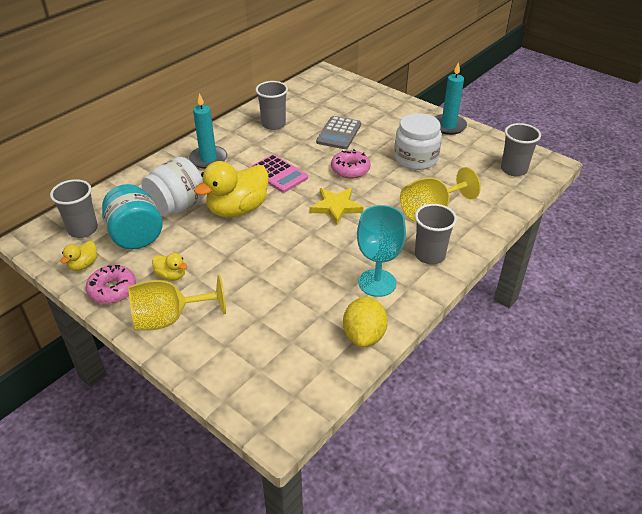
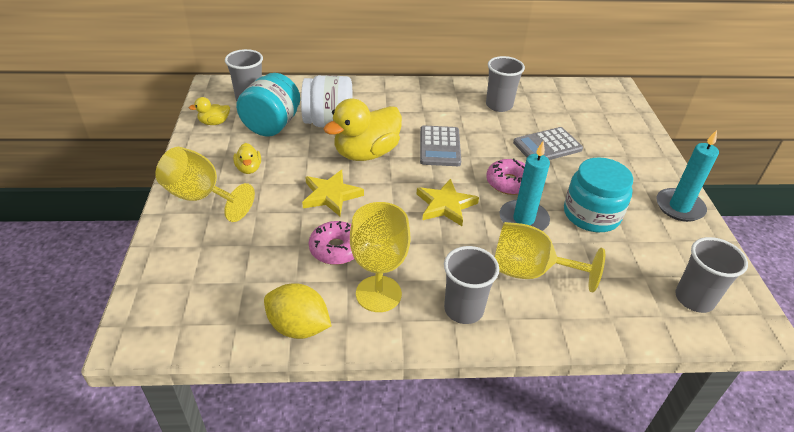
camera: 45 degrees right, 0 degrees up
(112, 290) = (203, 151): pink donut -> pink donut (336, 249)
(208, 159) = (404, 102): turquoise candle -> turquoise candle (523, 219)
(237, 209) = (366, 153): yellow duck -> yellow duck turned 45 degrees counterclockwise
(259, 251) = (331, 195): none -> yellow star
(278, 174) = (439, 147): pink calculator -> grey calculator
(364, 335) = (298, 327): yellow lemon -> yellow lemon turned 60 degrees clockwise
(377, 283) = (378, 294): turquoise goblet -> yellow goblet
(416, 158) = (591, 214): white jar -> turquoise jar

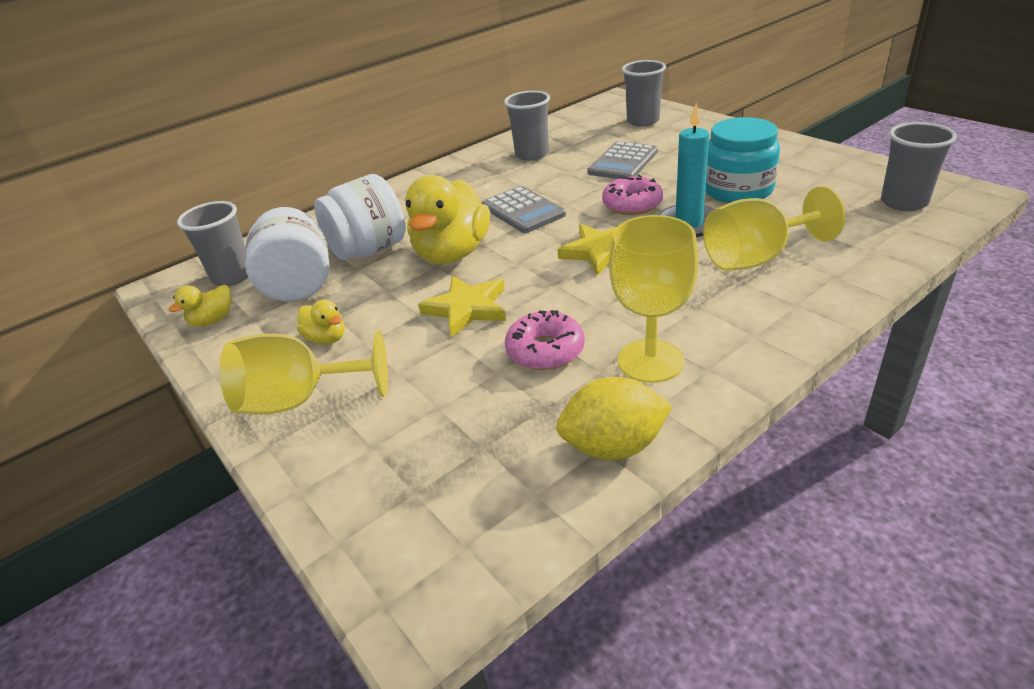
camera: 30 degrees left, 5 degrees down
(272, 125) = (299, 285): turquoise jar -> white jar
(463, 309) = (749, 321): grey cup -> grey cup (643, 121)
(679, 207) = (793, 150): turquoise candle -> none

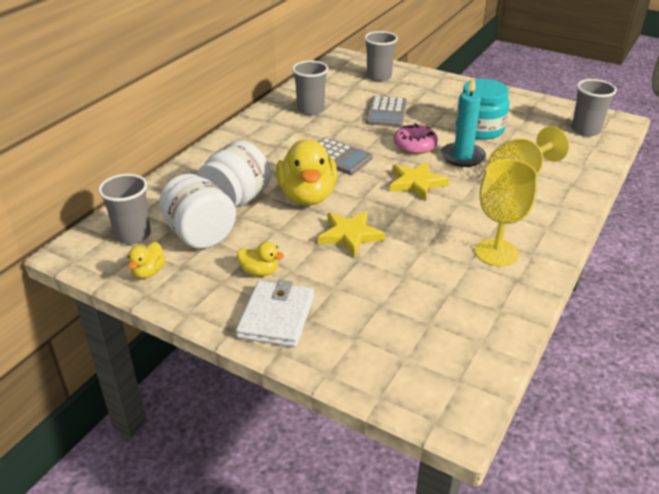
camera: 25 degrees left, 0 degrees up
(300, 400) = (276, 317): yellow goblet -> white wallet
(545, 350) = (425, 256): pink donut -> none
(613, 446) = (507, 307): yellow lemon -> none

